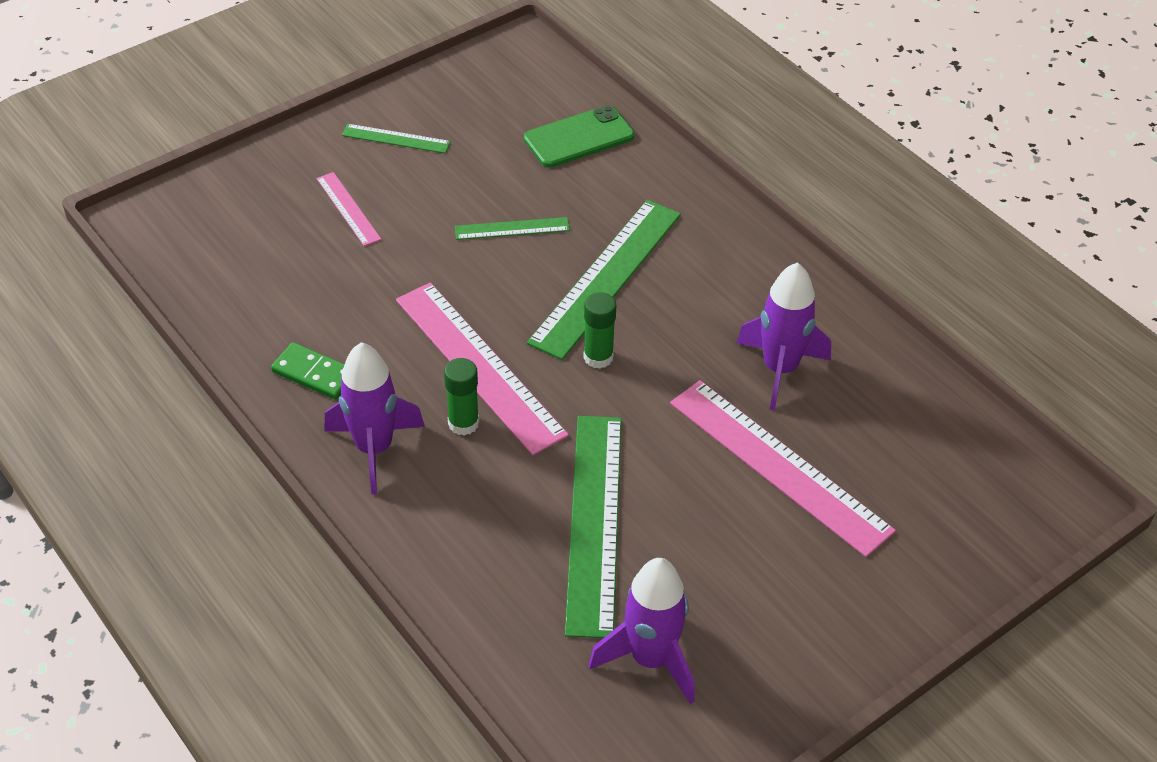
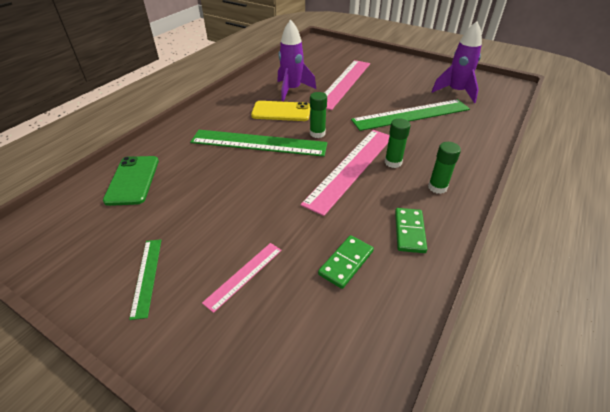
camera: 110 degrees left, 5 degrees down
(308, 295) = (346, 263): none -> green domino
(374, 449) = (437, 187): purple rocket -> green glue stick
(512, 228) = (233, 185): green ruler -> none
(579, 137) = (133, 180): green phone -> green phone turned 45 degrees clockwise
(697, 330) = (281, 111): none -> yellow phone

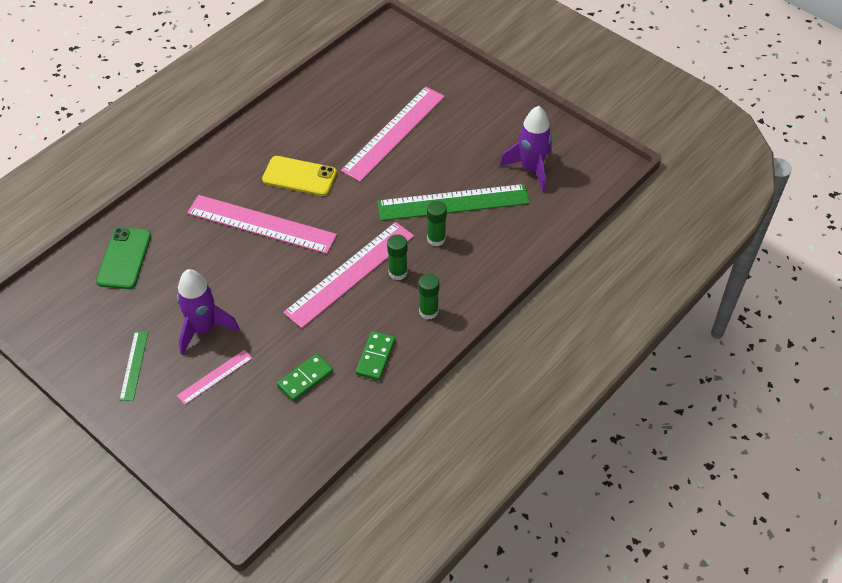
camera: 10 degrees right, 10 degrees up
(259, 143) = (261, 224): green ruler -> pink ruler
(292, 90) = (323, 138): purple rocket -> purple rocket (204, 329)
(317, 133) = (331, 218): green glue stick -> green glue stick (436, 239)

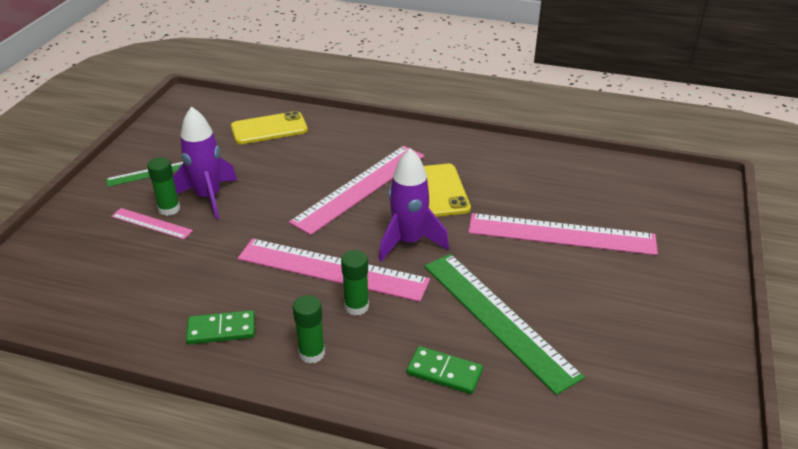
camera: 65 degrees right, 15 degrees down
(124, 258) = (269, 129): green phone -> yellow phone
(261, 224) = (360, 188): pink ruler -> pink ruler turned 45 degrees clockwise
(305, 379) = (170, 285): green domino -> green domino (444, 372)
(436, 239) = (429, 322): green glue stick -> green glue stick (169, 209)
(531, 169) = (617, 376): purple rocket -> purple rocket (409, 242)

